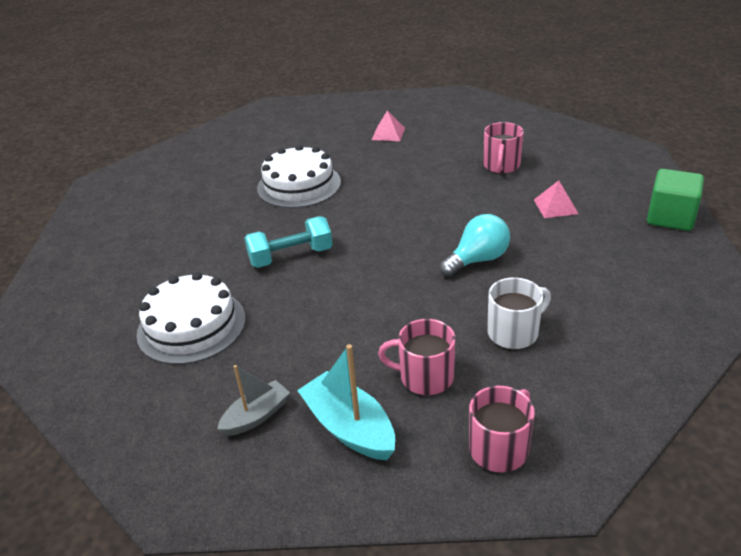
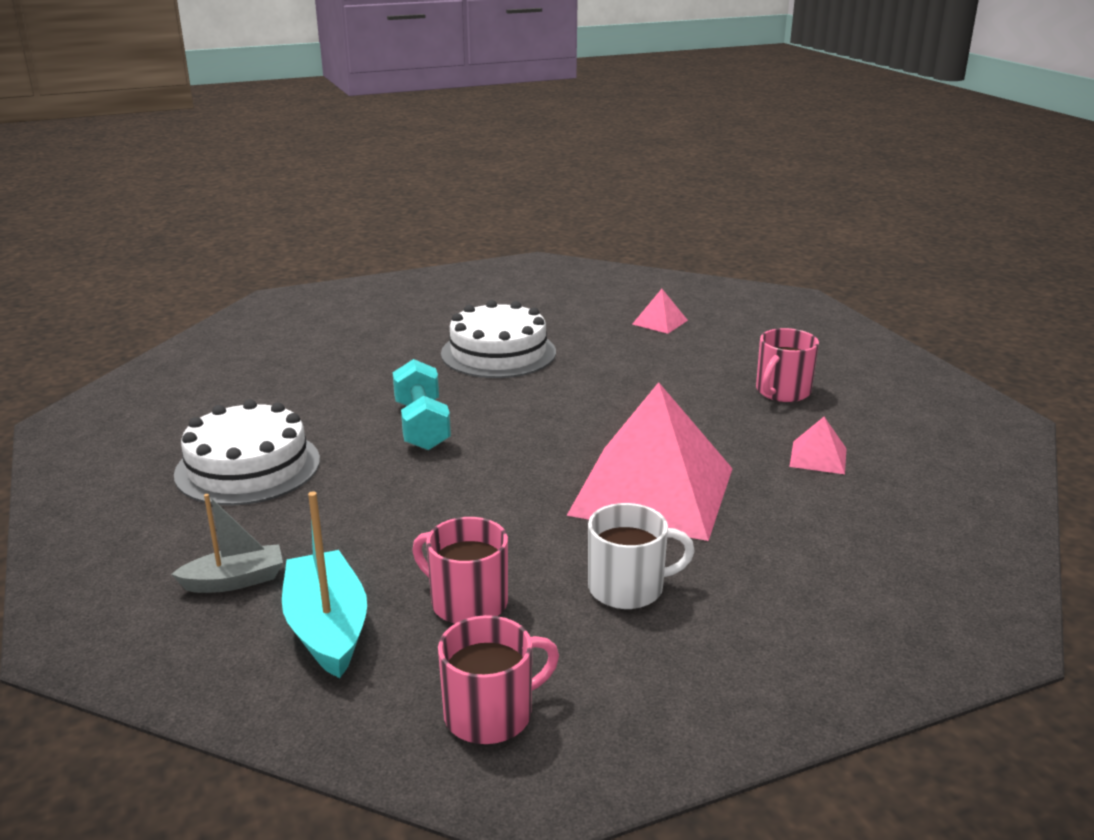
camera: 20 degrees right, 10 degrees down
(291, 256) = (422, 426): turquoise dumbbell -> turquoise dumbbell turned 75 degrees clockwise
(477, 260) = (652, 491): turquoise light bulb -> pink pyramid
(670, 217) = (984, 514): green cube -> none

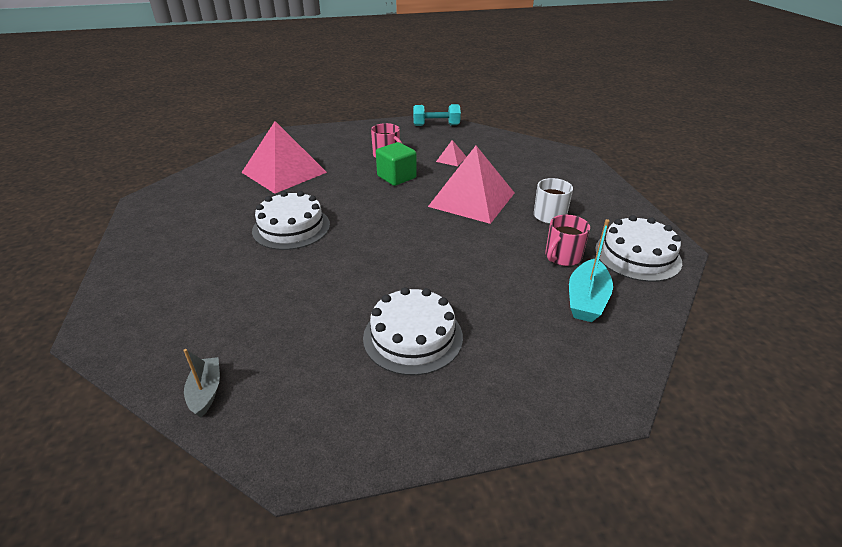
camera: 80 degrees left, 10 degrees up
(235, 581) = (547, 335): grey boat -> grey boat (206, 392)
(327, 628) = (586, 300): turquoise boat -> turquoise boat turned 60 degrees counterclockwise
(422, 426) = (381, 262): turquoise dumbbell -> turquoise dumbbell (436, 125)
(491, 714) = (637, 255): pink mug -> white cake
(660, 322) = (284, 172): pink pyramid -> pink pyramid, size x2.46
(699, 409) = (396, 177): none -> green cube

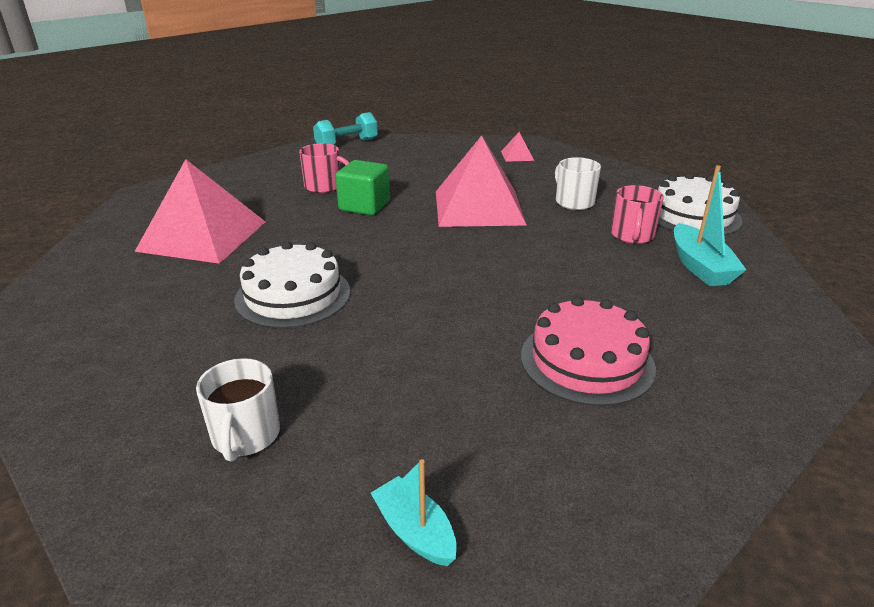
camera: 30 degrees left, 5 degrees down
(186, 303) = (245, 436): none -> white mug
(206, 392) = (415, 531): grey boat -> turquoise boat
(413, 337) = (587, 361): white cake -> pink cake
(451, 159) = (406, 173): pink pyramid -> pink pyramid (517, 156)

